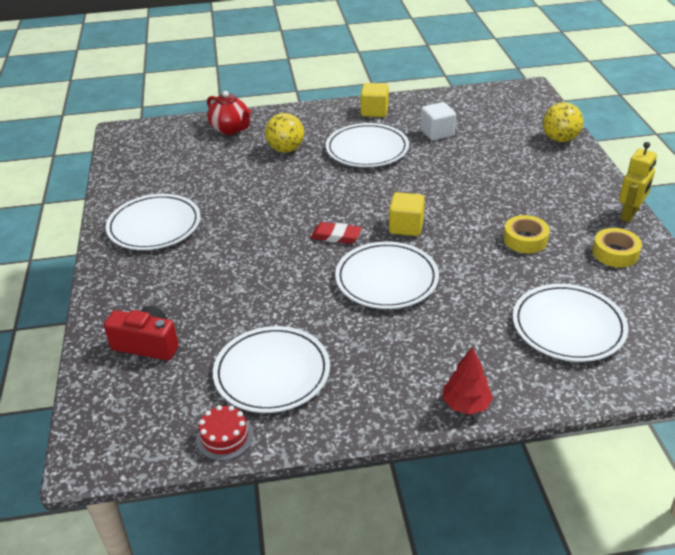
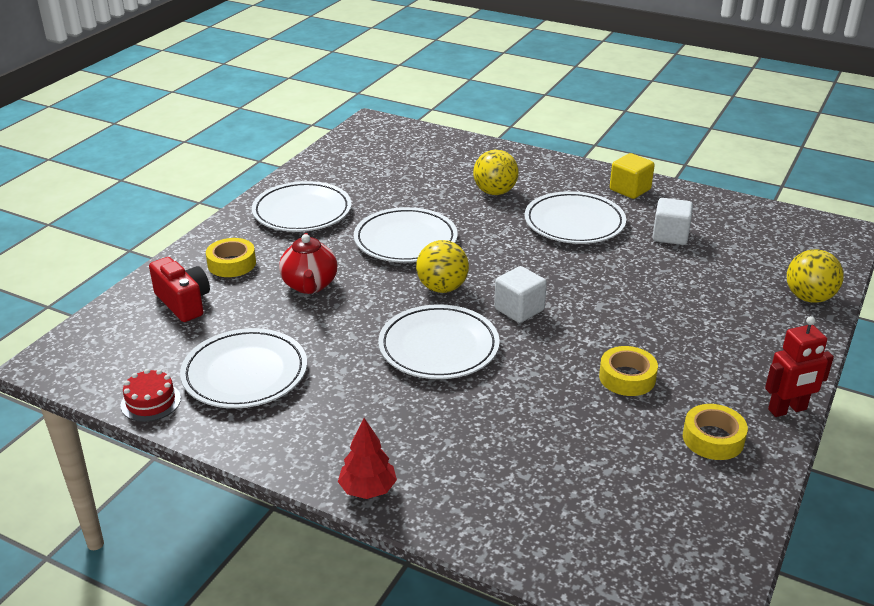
camera: 35 degrees right, 5 degrees down
(148, 294) = (231, 264): none -> yellow tape
(231, 129) = (467, 155): red teapot -> red teapot (310, 285)
(336, 236) = (442, 288): red eraser -> yellow ball
(406, 227) = (519, 309): yellow cube -> white cube
(568, 326) = (560, 479): white plate -> white plate (405, 240)
(629, 214) = (787, 410): yellow robot -> red robot

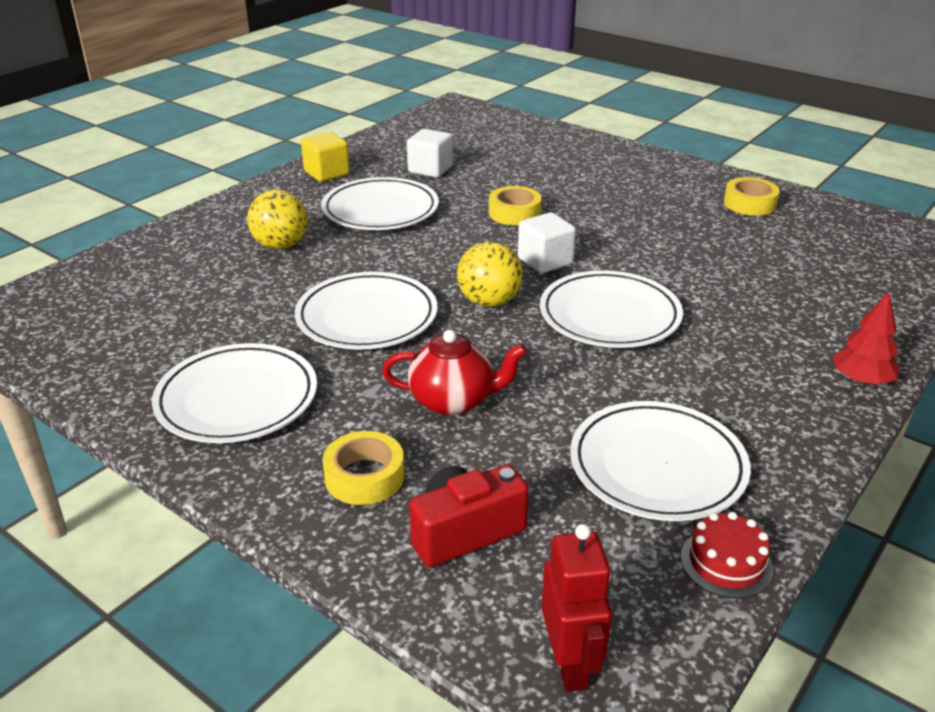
camera: 80 degrees left, 0 degrees up
(627, 377) = (666, 224): yellow tape -> yellow tape (514, 213)
(787, 410) = (709, 171): red robot -> red robot (570, 664)
(809, 298) = (554, 136): yellow ball -> none

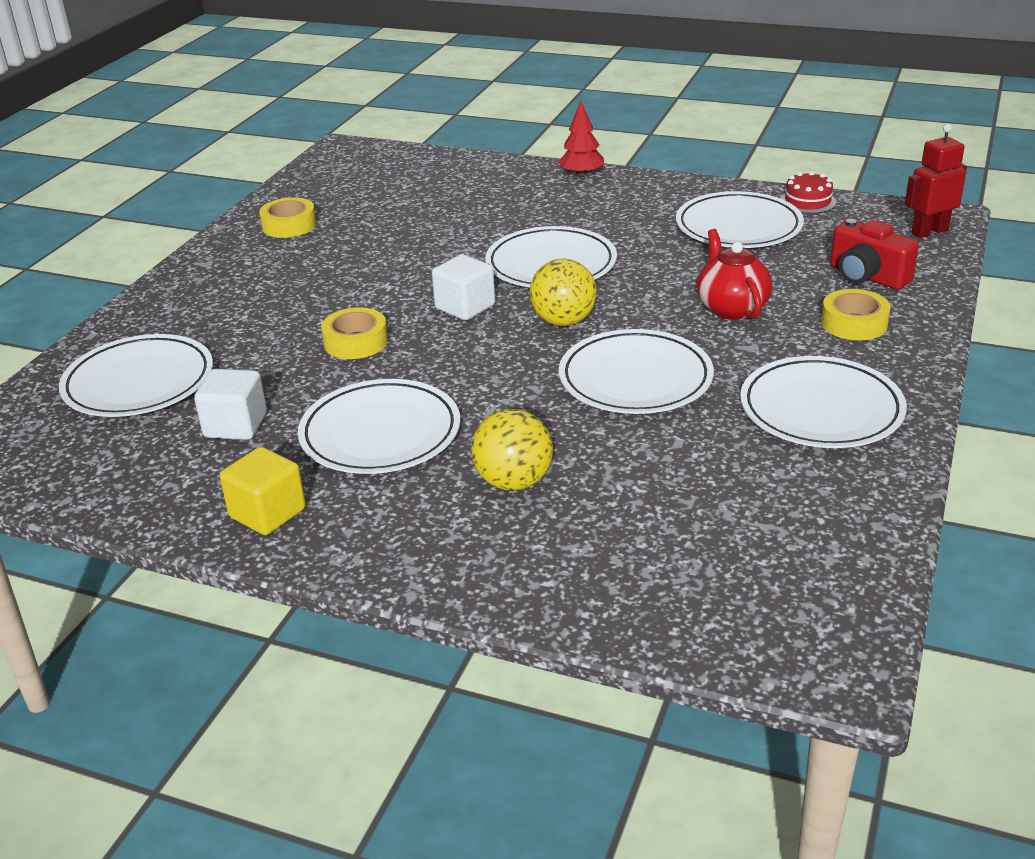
camera: 105 degrees left, 0 degrees up
(507, 146) = (139, 382): none -> white plate

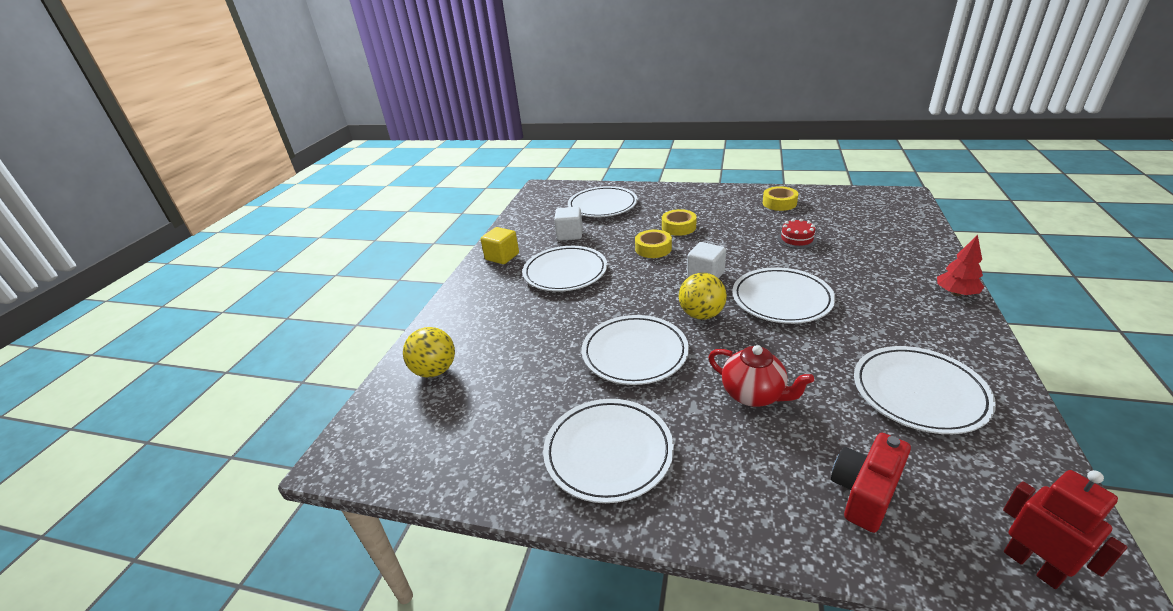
camera: 85 degrees right, 0 degrees up
(513, 482) = (522, 319): yellow ball -> yellow ball (435, 370)
(731, 308) = (754, 395): red teapot -> red teapot turned 60 degrees clockwise
(807, 201) = (1028, 444): red cake -> red cake (797, 239)
(854, 323) = (758, 478): yellow tape -> yellow tape (678, 227)

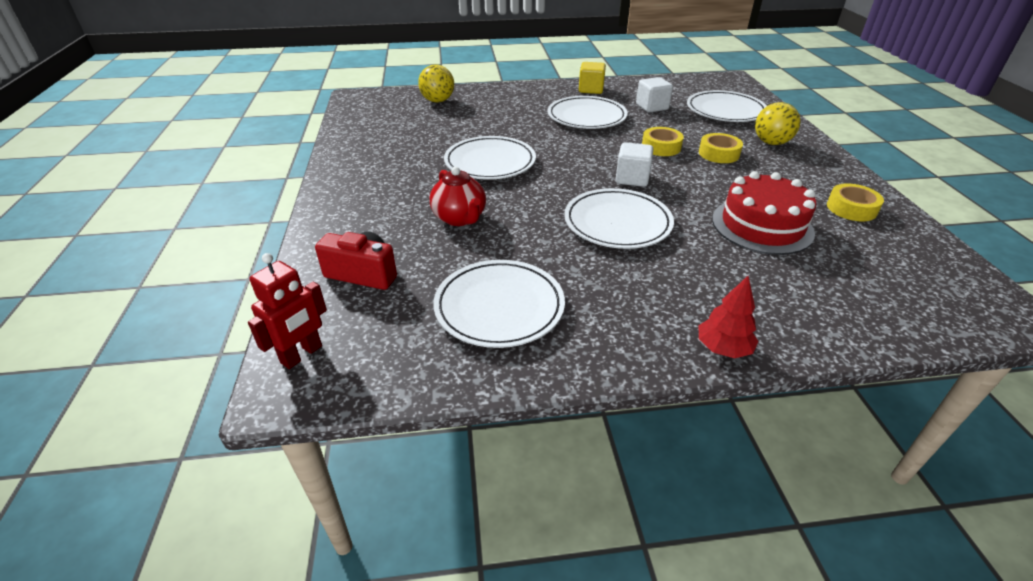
camera: 65 degrees right, 5 degrees up
(608, 452) = (379, 169): white plate -> none
(701, 315) = (562, 184): yellow ball -> yellow ball (771, 143)
(754, 395) = (460, 218): red teapot -> red teapot turned 45 degrees counterclockwise
(797, 239) = (762, 226): red cake -> red cake, size x1.98

